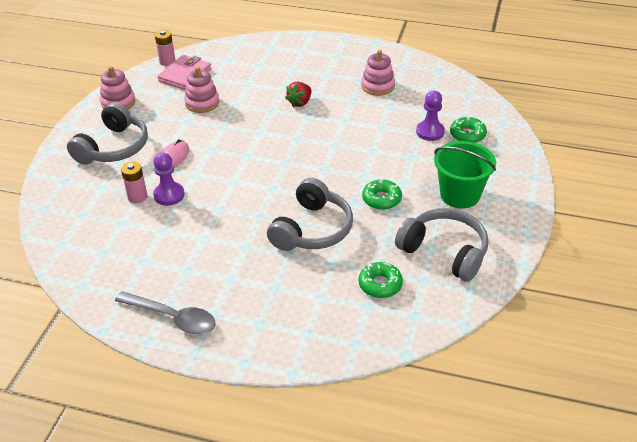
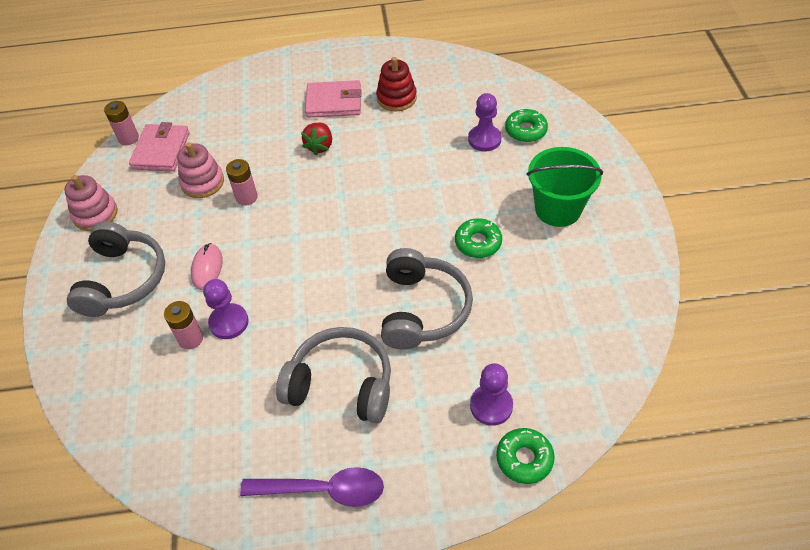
camera: 20 degrees left, 10 degrees up
(172, 318) = (323, 490): grey spoon -> purple spoon
(227, 121) = (246, 197): none -> pink battery
(325, 307) = (491, 406): none -> purple pawn
(328, 76) = (334, 102): none -> pink wallet
(378, 86) = (396, 98): pink stacking toy -> red stacking toy
(380, 284) = (535, 353): green donut -> green donut (524, 459)
(444, 251) = (580, 286): grey headphones -> grey headphones (341, 384)

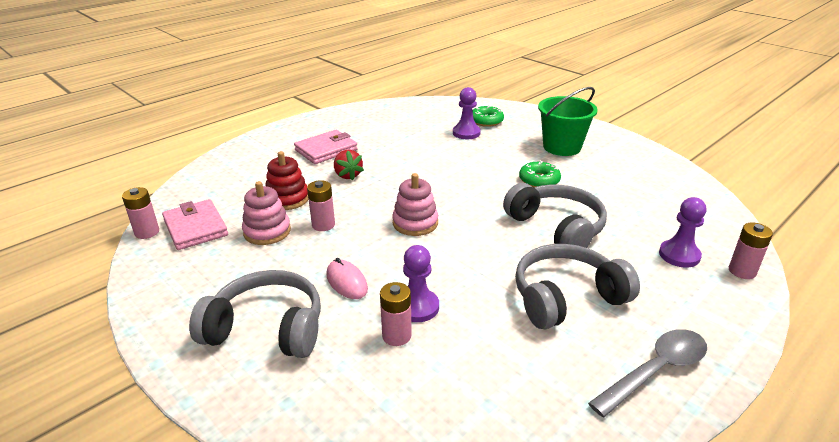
camera: 40 degrees left, 20 degrees down
(95, 214) = (172, 296): pink stacking toy -> pink stacking toy (415, 223)
(123, 279) = (267, 328): grey headphones -> grey headphones turned 45 degrees counterclockwise
(323, 490) = (655, 371): purple spoon -> grey spoon
(396, 98) = (373, 133): red stacking toy -> red stacking toy (287, 199)
(524, 459) = (742, 271): green donut -> pink battery

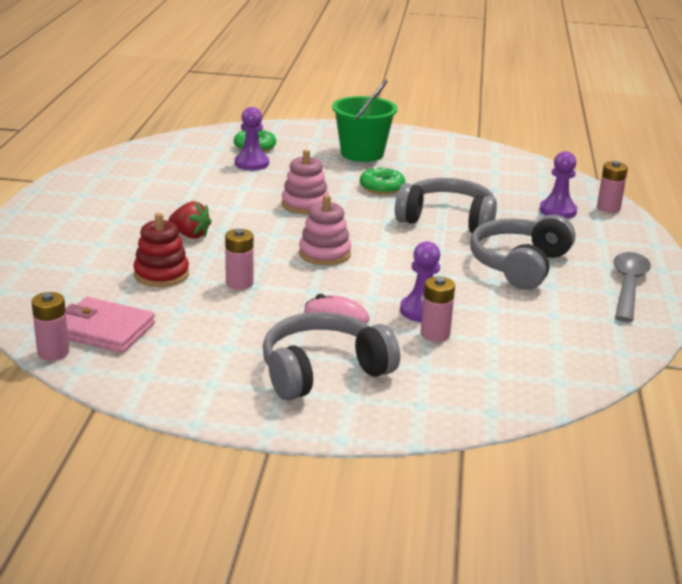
camera: 40 degrees left, 5 degrees down
(267, 231) = (191, 307): pink stacking toy -> pink stacking toy (305, 204)
(326, 150) = (123, 219): pink wallet -> none

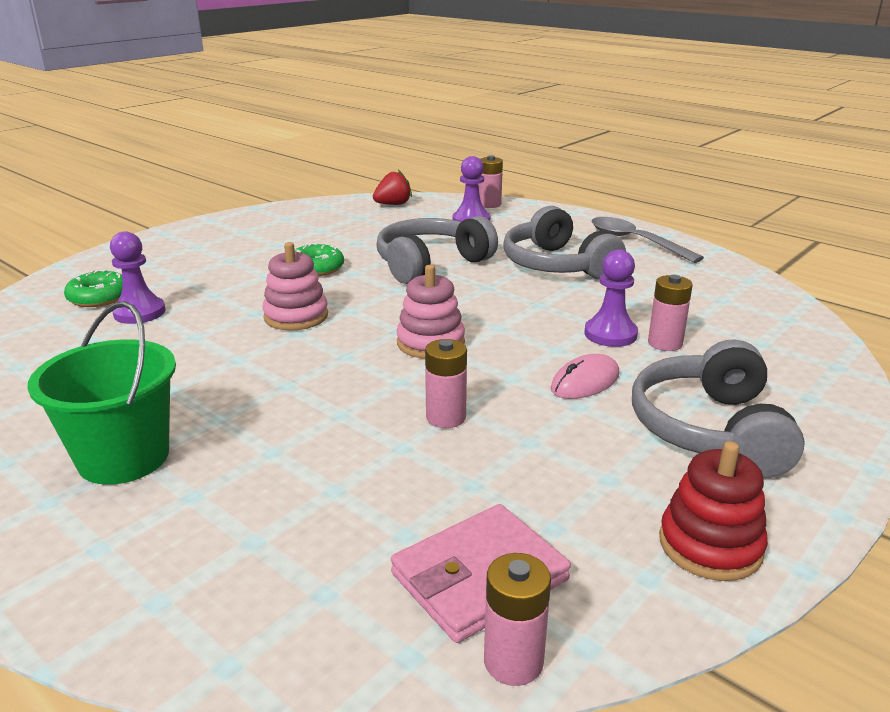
camera: 55 degrees left, 0 degrees up
(161, 274) = (357, 469): red stacking toy -> red stacking toy (710, 545)
(190, 235) = (271, 412): red strawberry -> red strawberry (393, 204)
(362, 153) = (223, 253): green bucket -> green bucket (124, 457)

